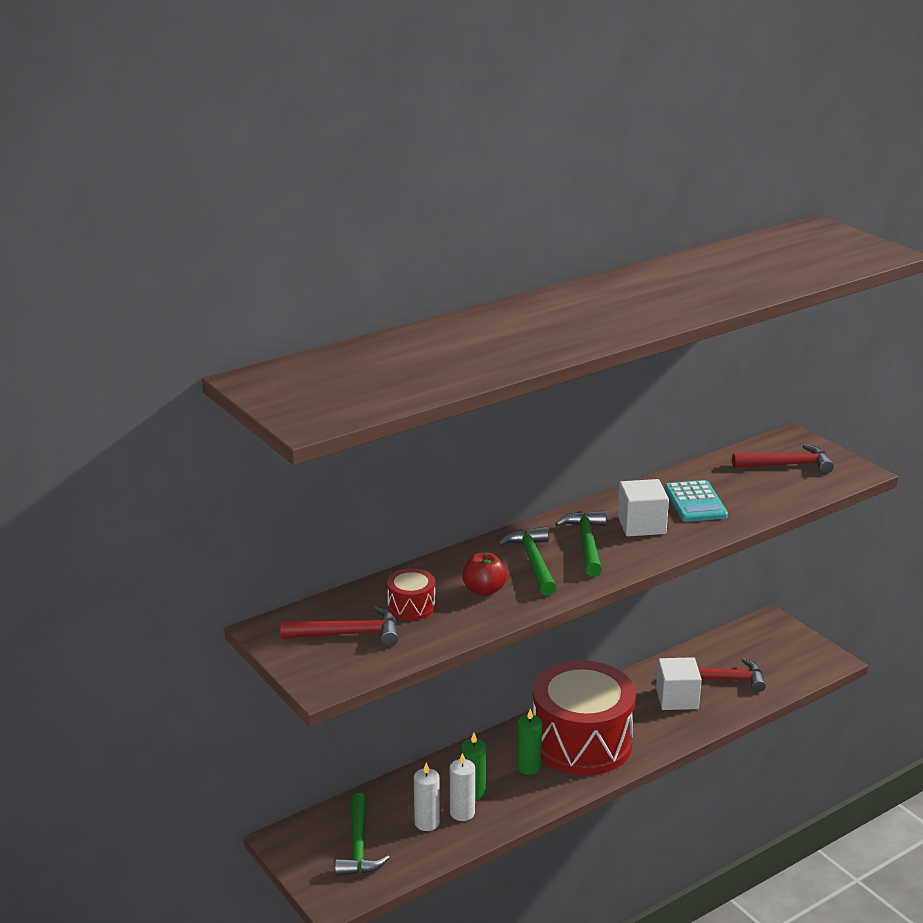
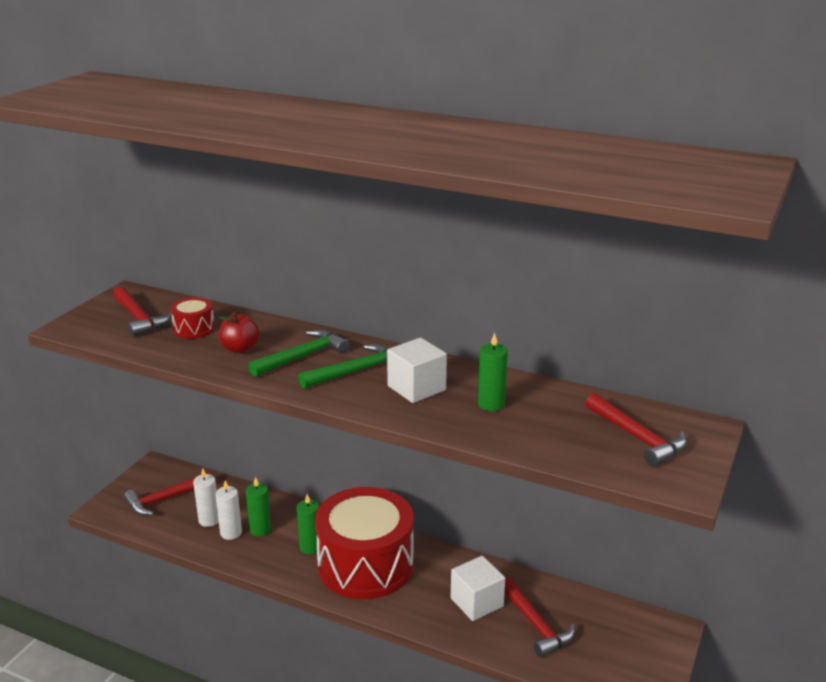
camera: 60 degrees right, 0 degrees up
(359, 846) = (165, 499): green hammer -> red hammer
(695, 502) = (491, 404): turquoise calculator -> green candle

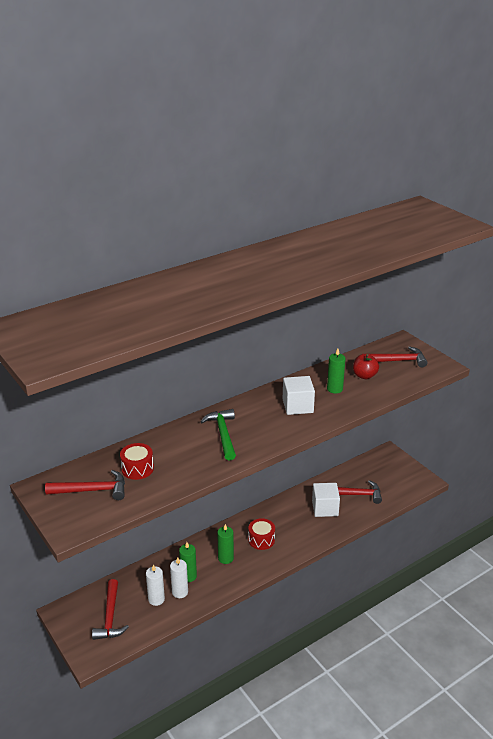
camera: 60 degrees left, 5 degrees up
(240, 349) = (188, 456): red apple -> red apple (364, 376)
(356, 371) = (260, 420): green hammer -> none
(365, 565) = (261, 540): red drum -> red drum, size x0.41

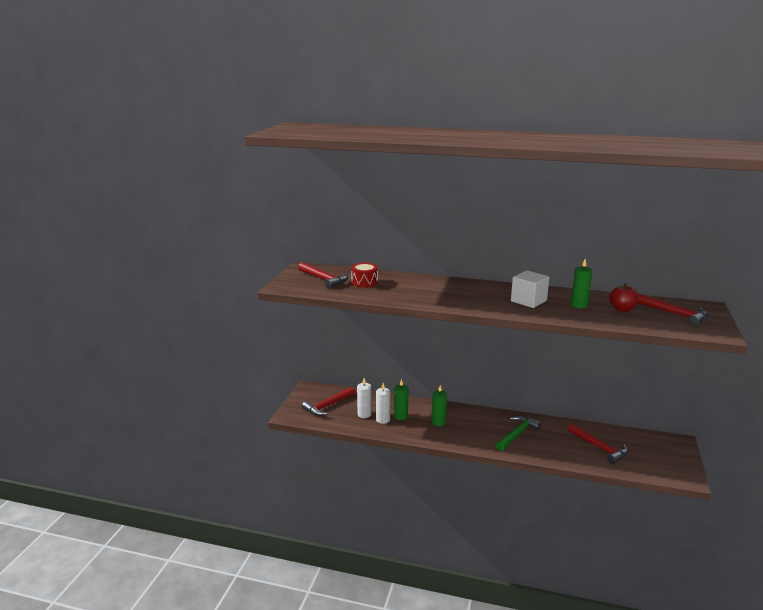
camera: 50 degrees right, 10 degrees down
(223, 434) = (446, 291): green hammer -> green hammer (517, 434)
(261, 540) = (479, 428): red drum -> none
(325, 508) = (558, 440): white cube -> none

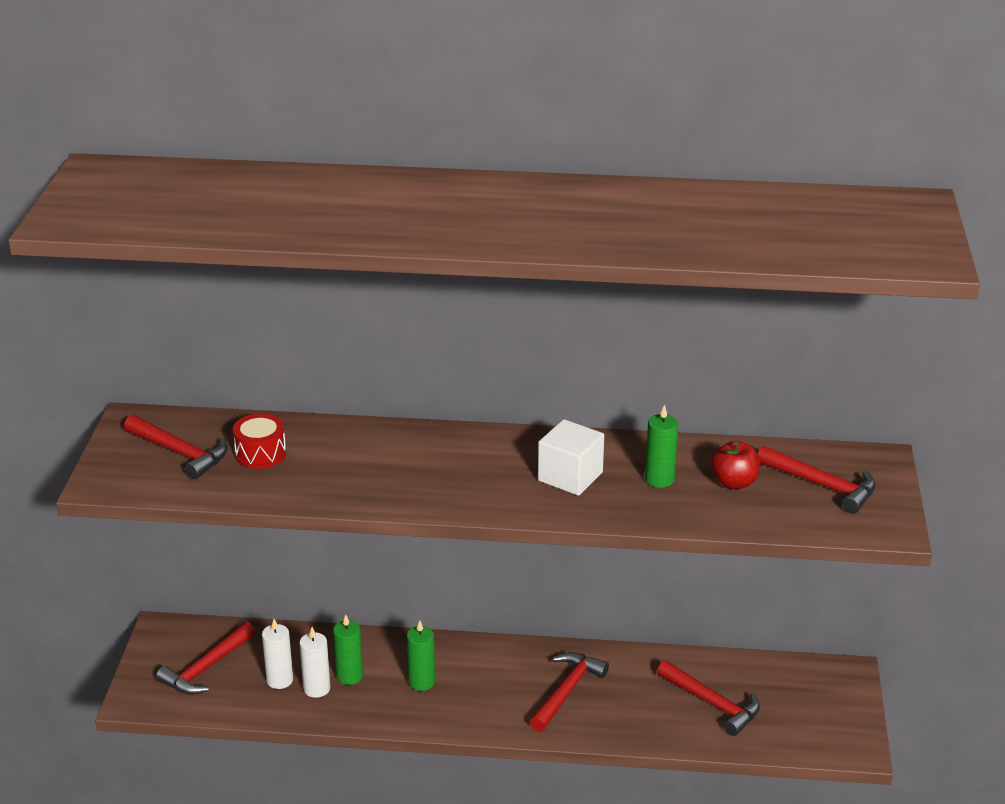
camera: 10 degrees left, 10 degrees up
(517, 434) = (567, 691): green hammer -> red hammer

